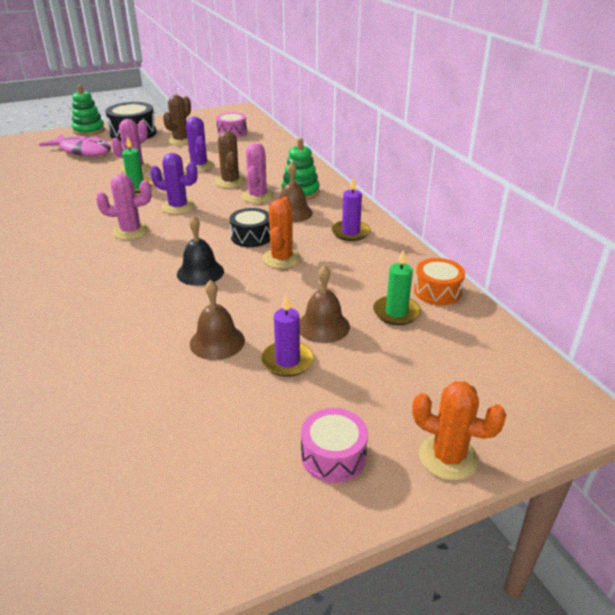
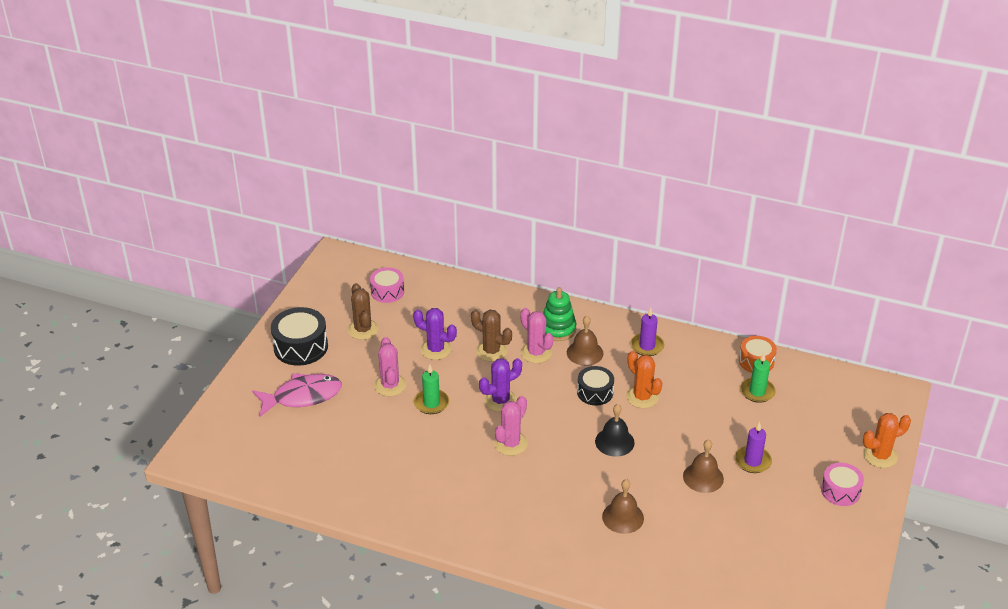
camera: 45 degrees left, 5 degrees up
(89, 130) = (250, 369): green stacking toy -> none
(323, 326) = (736, 427): brown bell -> brown bell (623, 517)

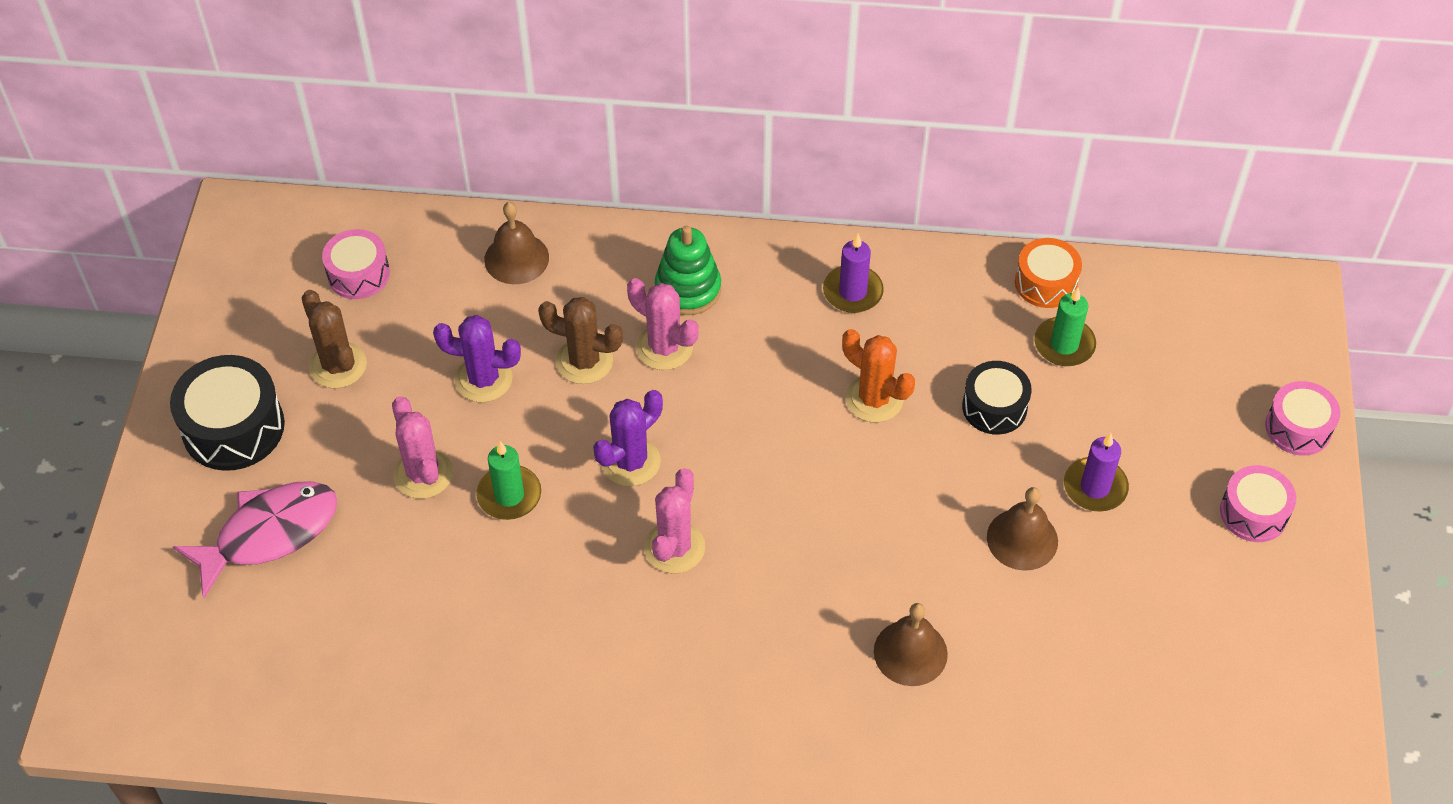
camera: 15 degrees left, 15 degrees up
(585, 353) = (749, 329): brown bell -> brown bell (516, 258)
(595, 392) = (790, 407): black drum -> black drum (994, 407)
(614, 442) = (853, 502): black bell -> none
(880, 456) = (1298, 428): orange cactus -> pink drum

